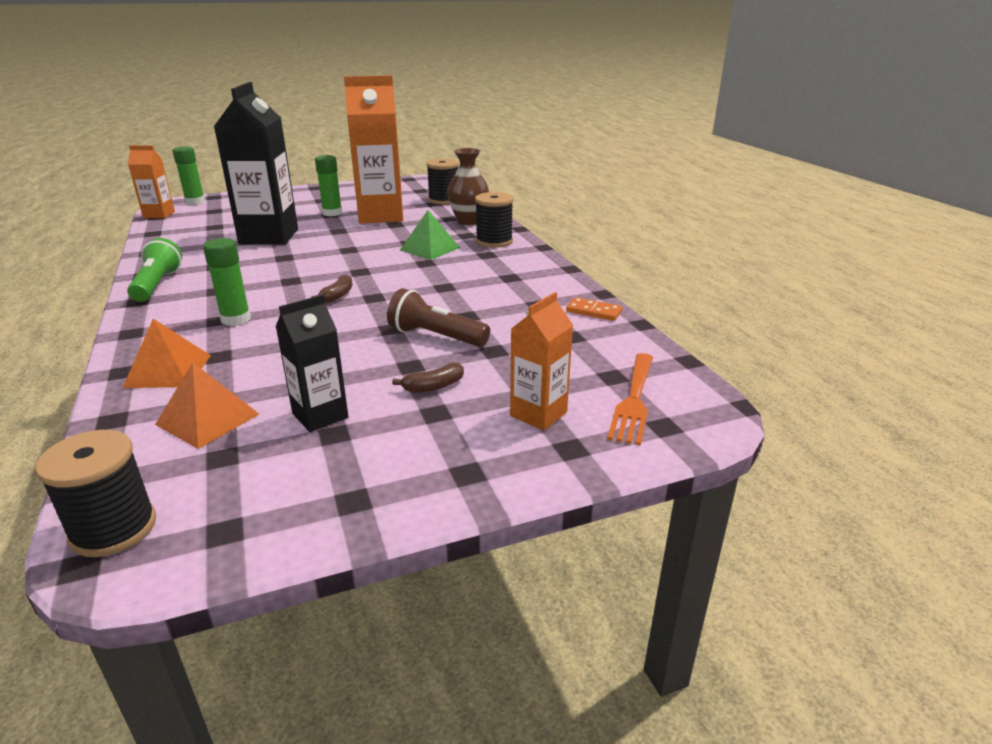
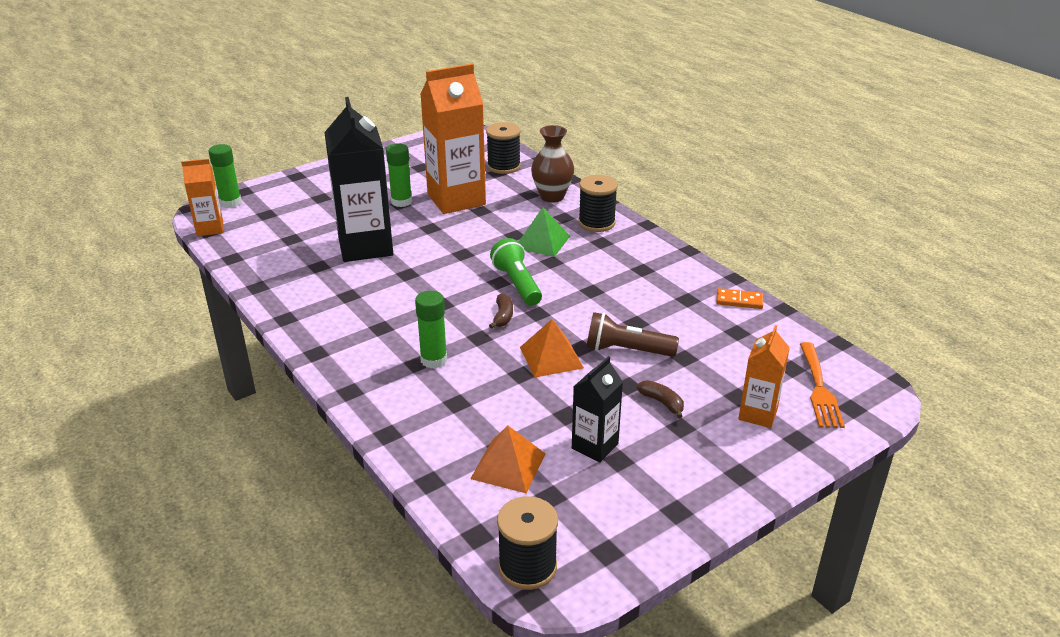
camera: 15 degrees left, 5 degrees up
(157, 285) = (314, 329): green flashlight -> green flashlight (517, 284)
(168, 371) = (428, 426): orange pyramid -> orange pyramid (551, 357)
(433, 386) = (662, 402): brown banana -> brown banana turned 90 degrees counterclockwise

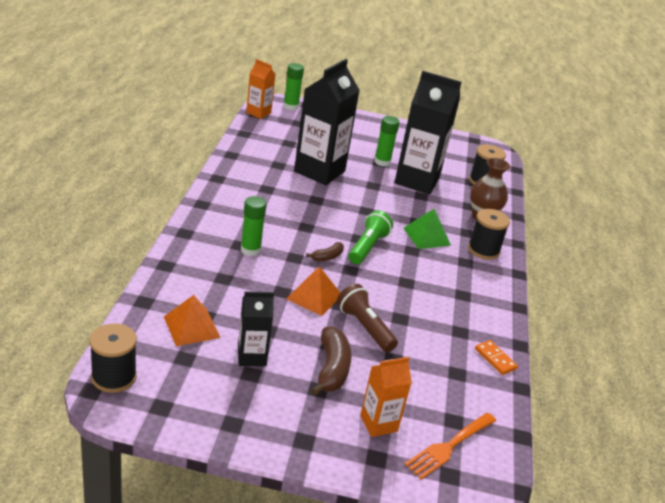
camera: 40 degrees right, 0 degrees up
(456, 199) = (417, 181): orange carton -> black carton
(662, 402) = (331, 368): brown banana -> brown banana, size x1.79

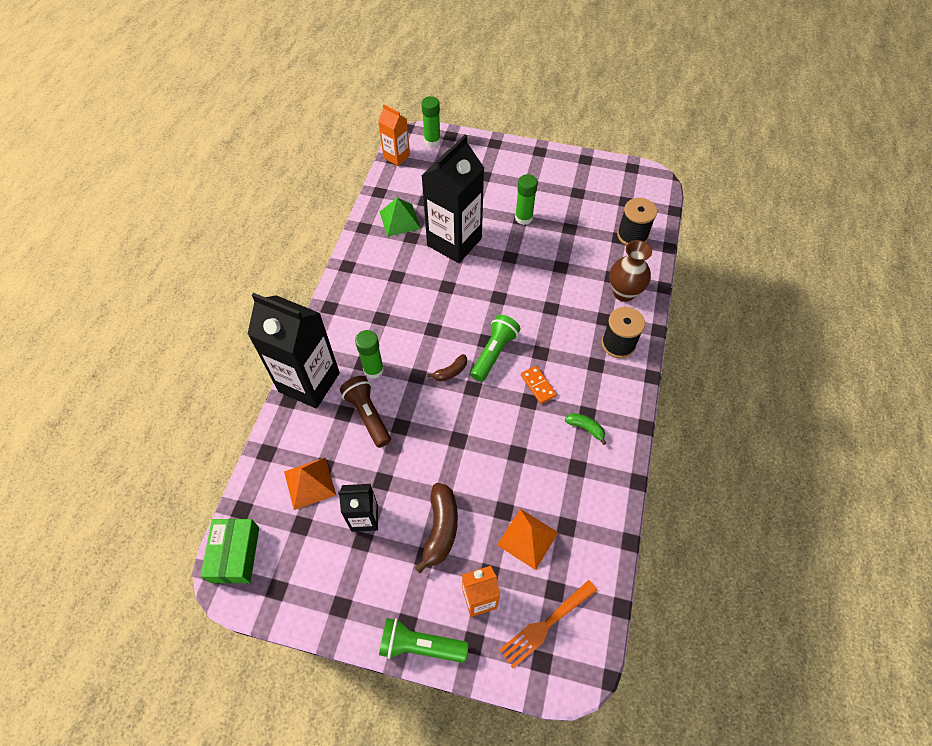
camera: 10 degrees right, 25 degrees up
(114, 377) = (235, 554): black spool -> green box
(314, 296) = (432, 430): orange pyramid -> orange pyramid (527, 538)
(321, 458) = (420, 645): none -> green flashlight
(364, 327) = (479, 469): brown flashlight -> brown flashlight (368, 415)
(417, 181) = (558, 243): black carton -> black carton (309, 382)
(427, 236) = (559, 330): green pyramid -> green pyramid (400, 220)
(463, 304) = (585, 428): none -> green banana
(495, 359) = (608, 503): orange domino -> orange domino (538, 385)

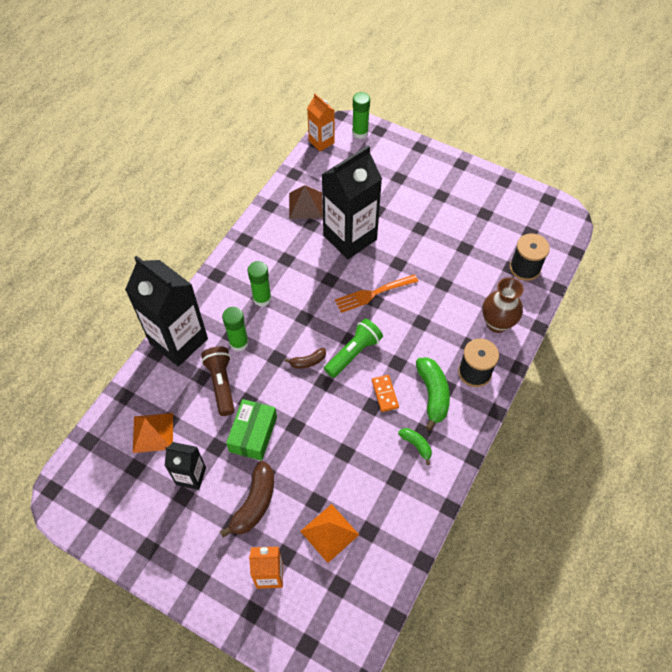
camera: 15 degrees right, 0 degrees up
(235, 554) = (72, 478): green box -> green box (253, 434)
(400, 220) = (305, 205): green pyramid -> brown pyramid
(420, 645) = (205, 601): green flashlight -> none
(523, 218) = (423, 228): green glue stick -> green glue stick (262, 298)
(545, 625) = (320, 614): orange fork -> orange fork (373, 294)
(585, 375) = (432, 394): none -> green banana

